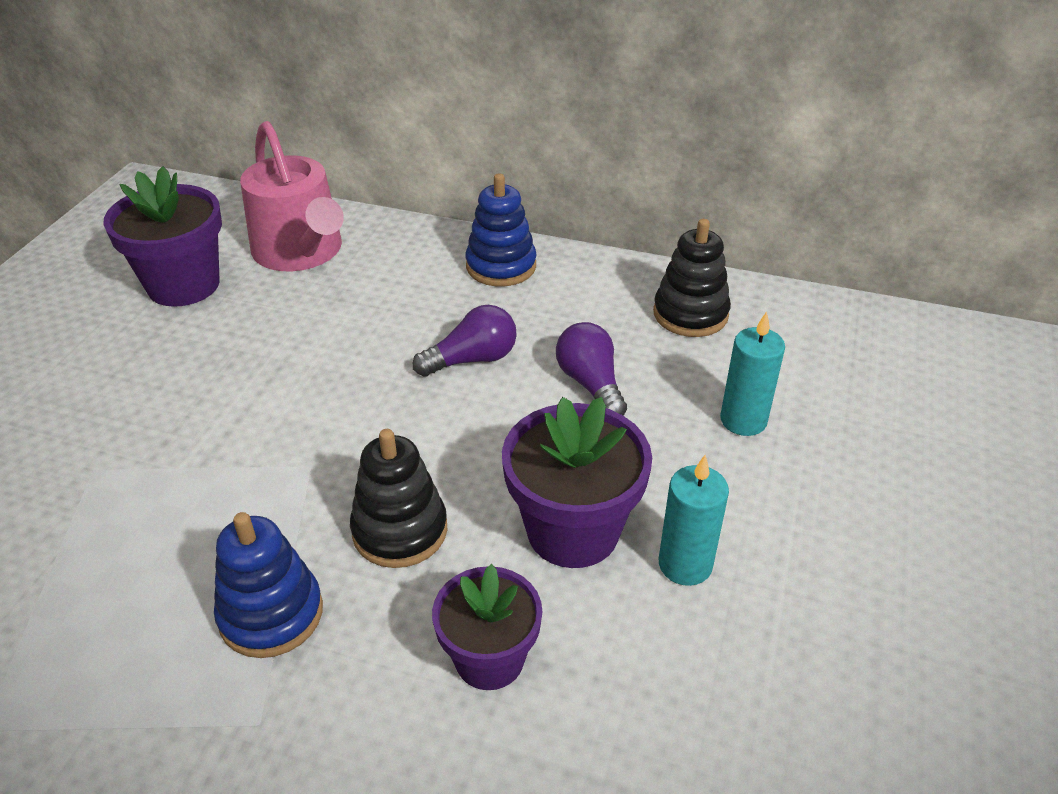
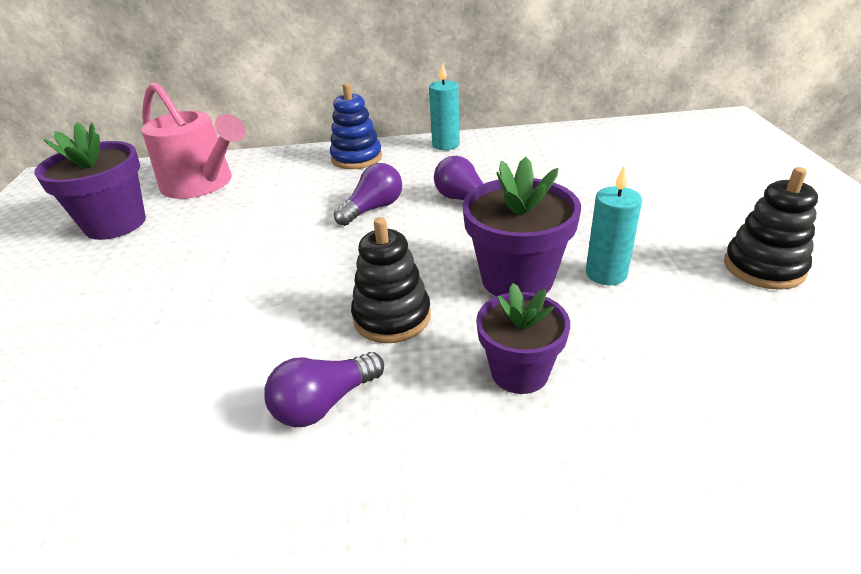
camera: 20 degrees left, 5 degrees down
(271, 614) = (324, 403): blue stacking toy -> purple light bulb
(690, 314) = (499, 152): black stacking toy -> black stacking toy (763, 267)
(743, 420) = (576, 192): turquoise candle -> turquoise candle (445, 145)

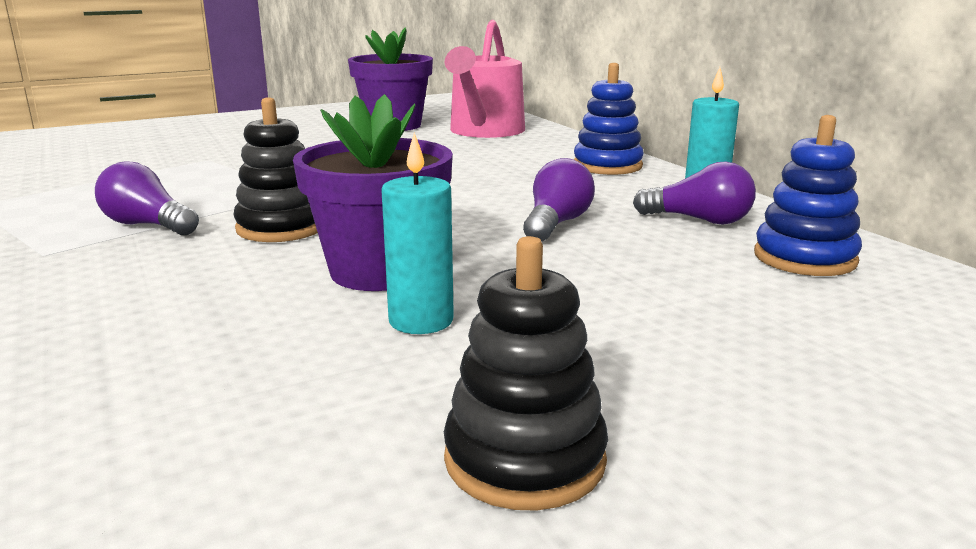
camera: 65 degrees right, 15 degrees down
(373, 209) = (493, 190): purple light bulb -> purple light bulb (699, 220)
(519, 372) = (192, 291): purple flower pot -> none
(560, 148) = (804, 258): none -> blue stacking toy

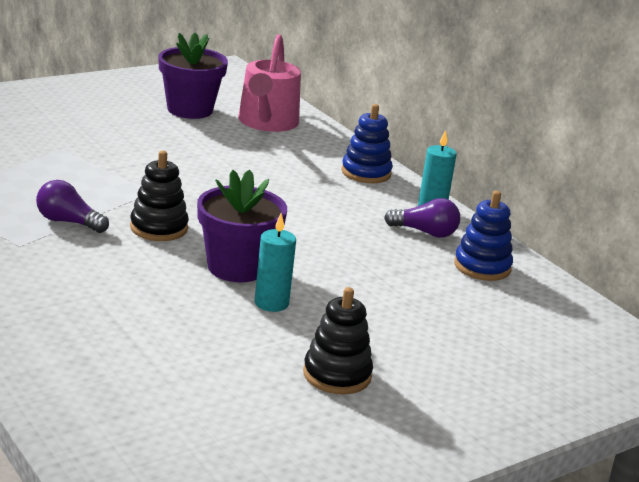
camera: 10 degrees left, 5 degrees up
(556, 224) = (335, 232): purple light bulb -> none

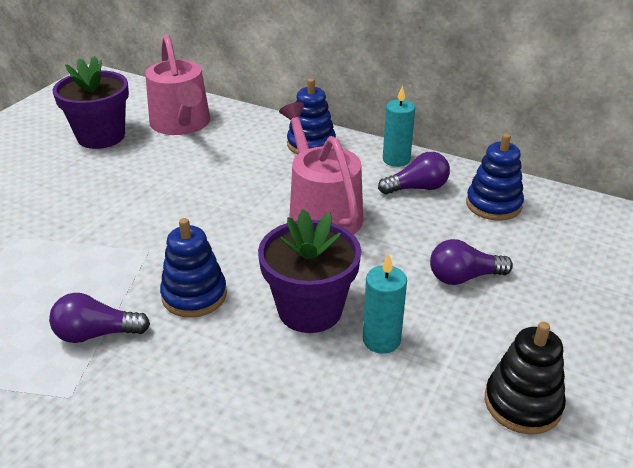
camera: 25 degrees left, 10 degrees up
(159, 228) = (194, 295): black stacking toy -> blue stacking toy
(318, 218) = (321, 212): none -> pink watering can
(388, 297) = (464, 277): none -> purple light bulb

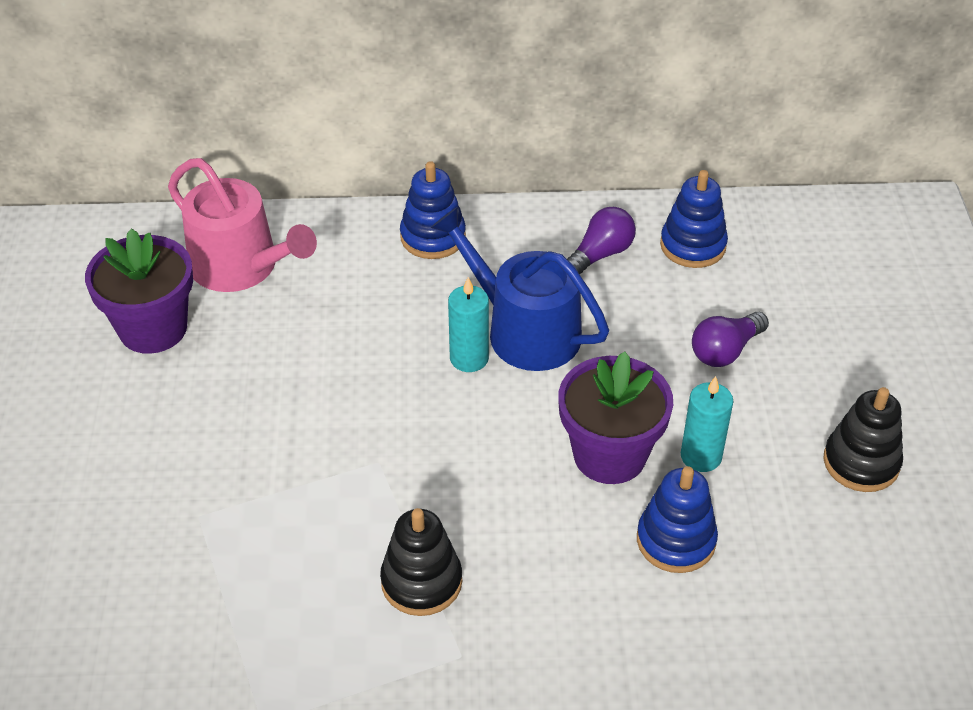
camera: 30 degrees left, 10 degrees up
(96, 334) = (421, 582): purple light bulb -> black stacking toy
(194, 295) = (480, 492): blue stacking toy -> blue stacking toy (676, 540)
(321, 212) = (524, 330): pink watering can -> blue watering can
(396, 160) = (548, 222): turquoise candle -> turquoise candle (469, 358)

